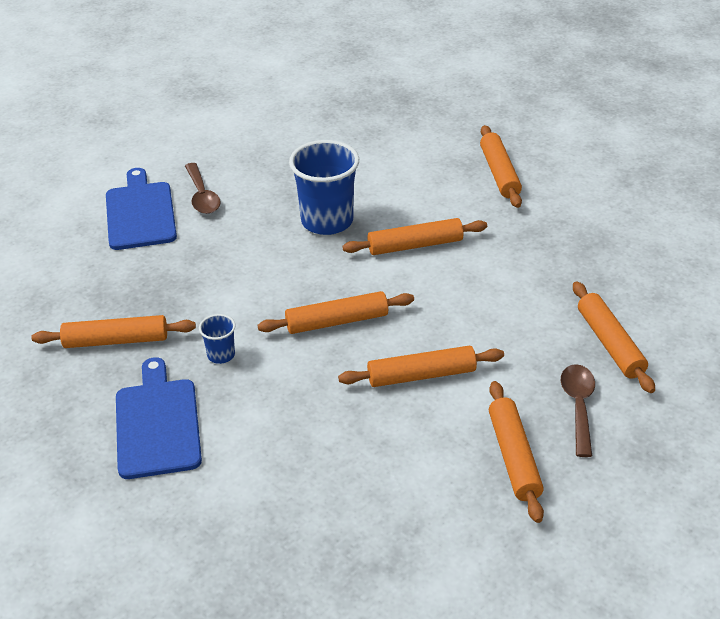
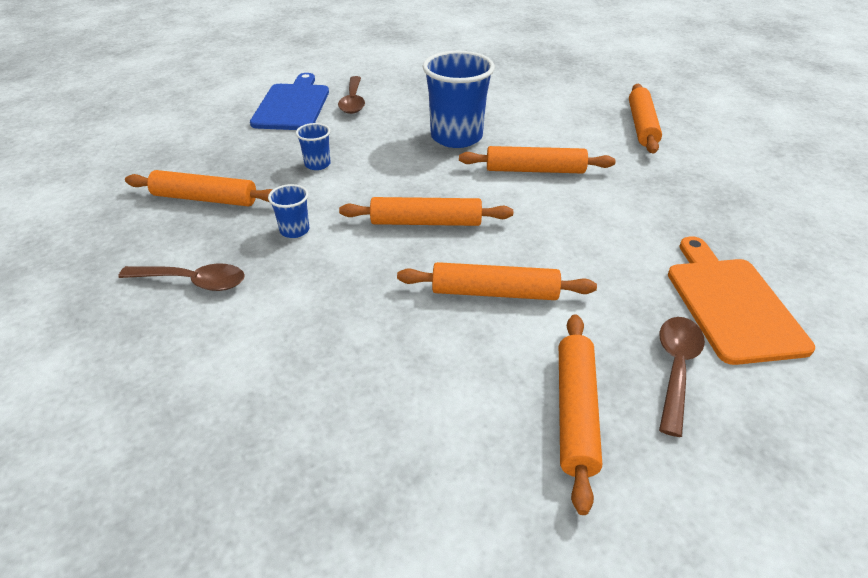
camera: 15 degrees right, 0 degrees up
(157, 423) = (193, 282): blue cutting board -> brown spoon
(205, 280) = (317, 164): none -> blue cup
(610, 343) = (731, 304): orange rolling pin -> orange cutting board

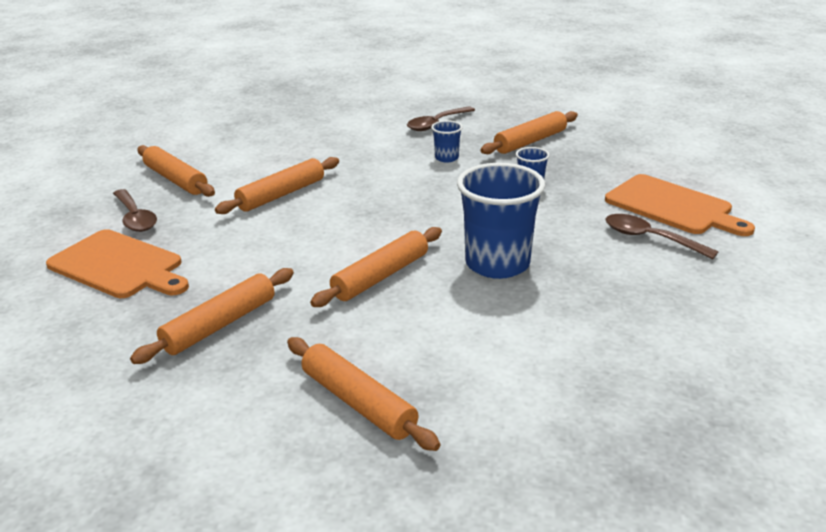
camera: 130 degrees right, 10 degrees down
(293, 105) = (672, 206): blue cutting board -> orange cutting board
(426, 222) = (386, 200): orange rolling pin -> orange rolling pin (220, 325)

